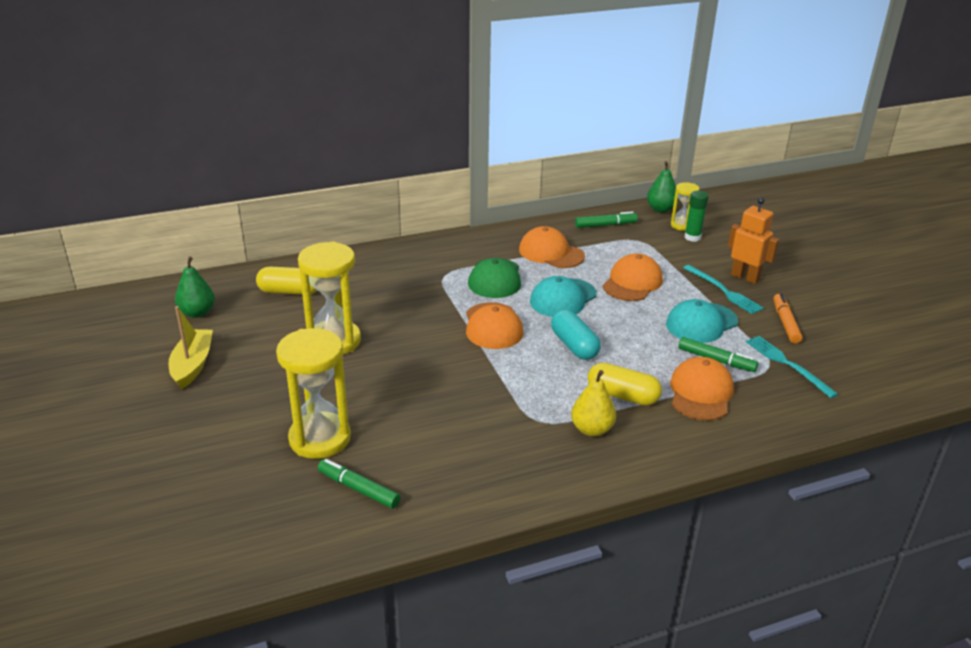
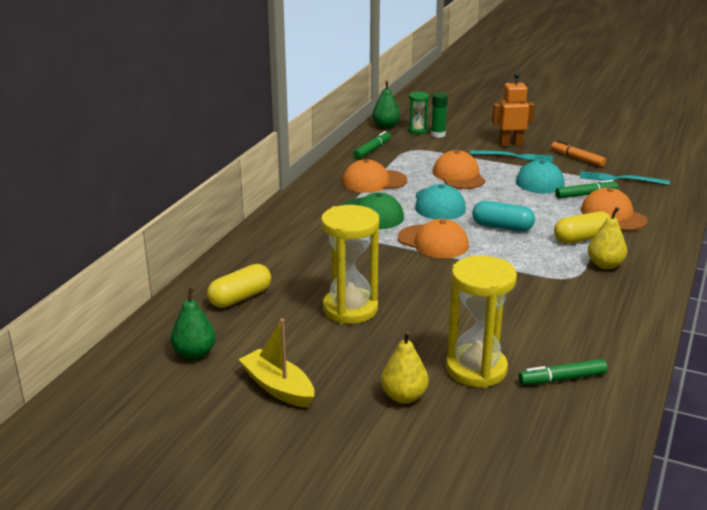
camera: 45 degrees left, 5 degrees down
(241, 423) = (404, 396): none -> yellow pear
(681, 225) = (417, 130): yellow hourglass -> green hourglass

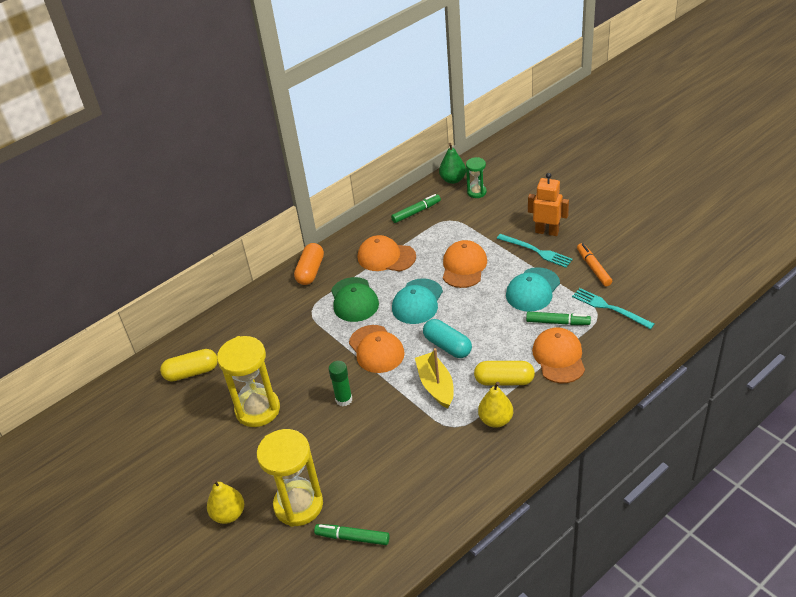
camera: 30 degrees right, 15 degrees up
(194, 353) = (126, 422): green pear -> none
(278, 387) = (155, 475): yellow boat -> yellow boat (436, 385)
(303, 203) = (310, 271): none -> orange capsule
(438, 135) = (490, 202): green glue stick -> green glue stick (344, 399)

